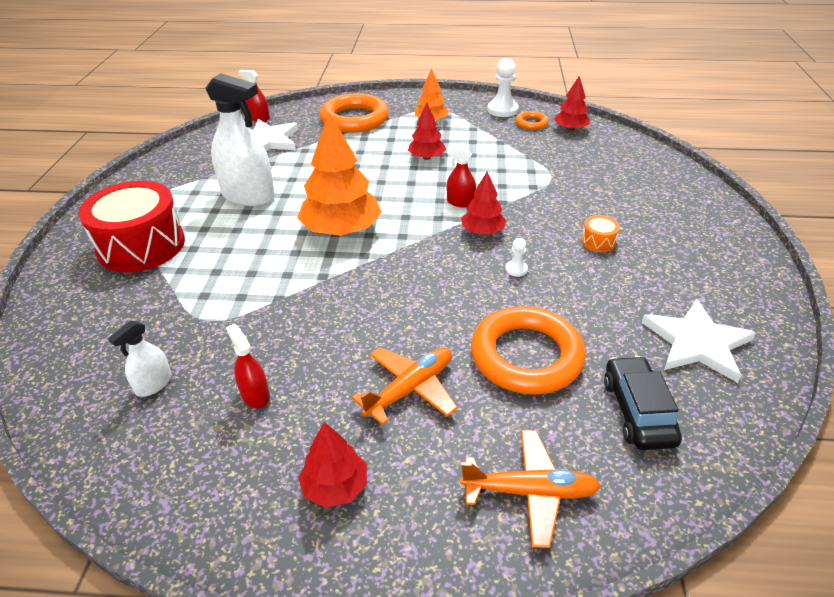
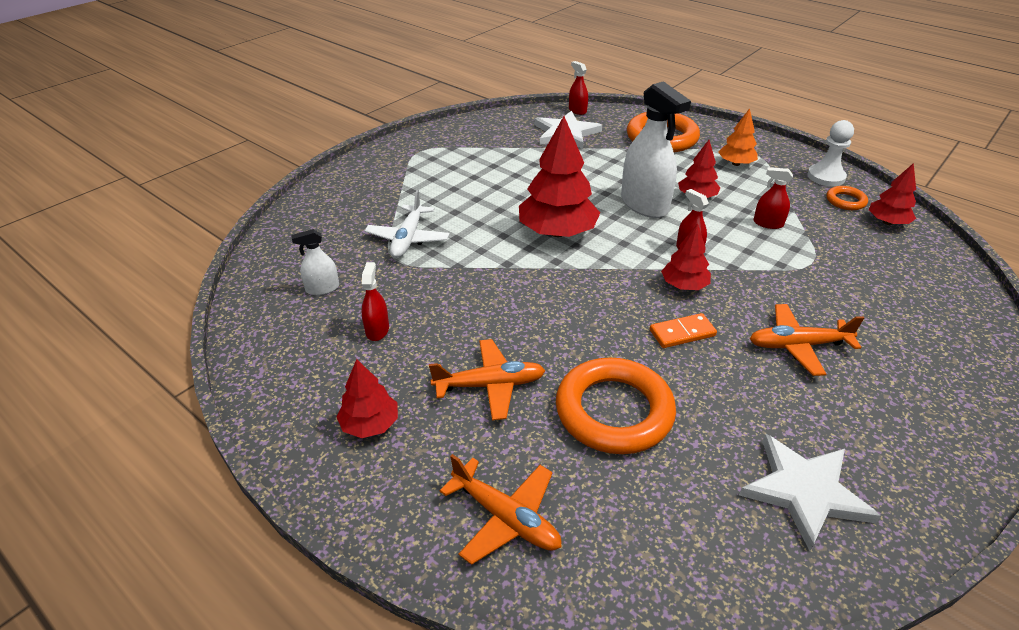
camera: 35 degrees right, 0 degrees up
(141, 246) = (400, 184): red drum -> none
(202, 294) = (408, 239): none -> white plane
(248, 196) = (509, 174): white spray bottle -> white spray bottle (644, 204)
(341, 230) = (557, 232): orange tree -> red tree
(496, 159) = (768, 223): none -> red spray bottle
(516, 269) = (682, 333): white pawn -> orange domino
(598, 241) = (797, 345): orange drum -> orange plane
(637, 411) = (671, 514): black car -> none

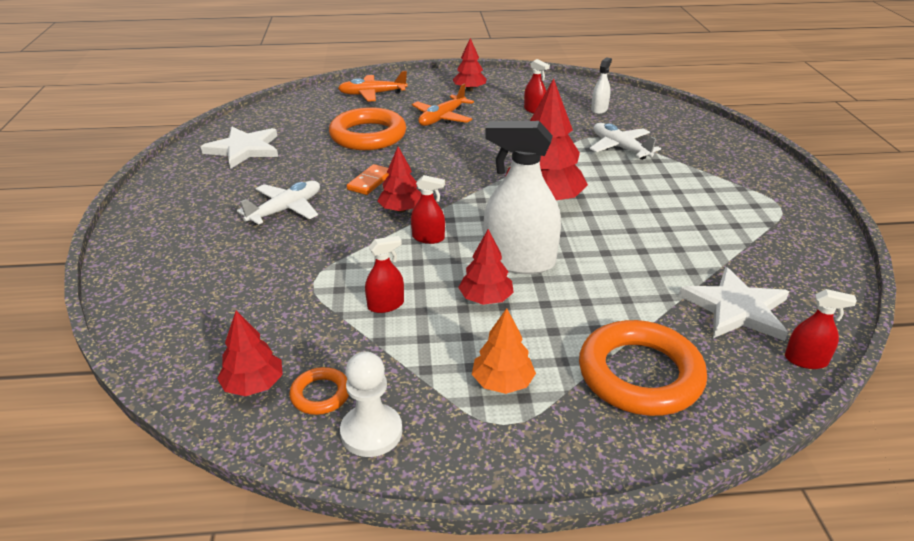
camera: 135 degrees right, 5 degrees down
(797, 345) = (286, 209): orange plane -> white plane

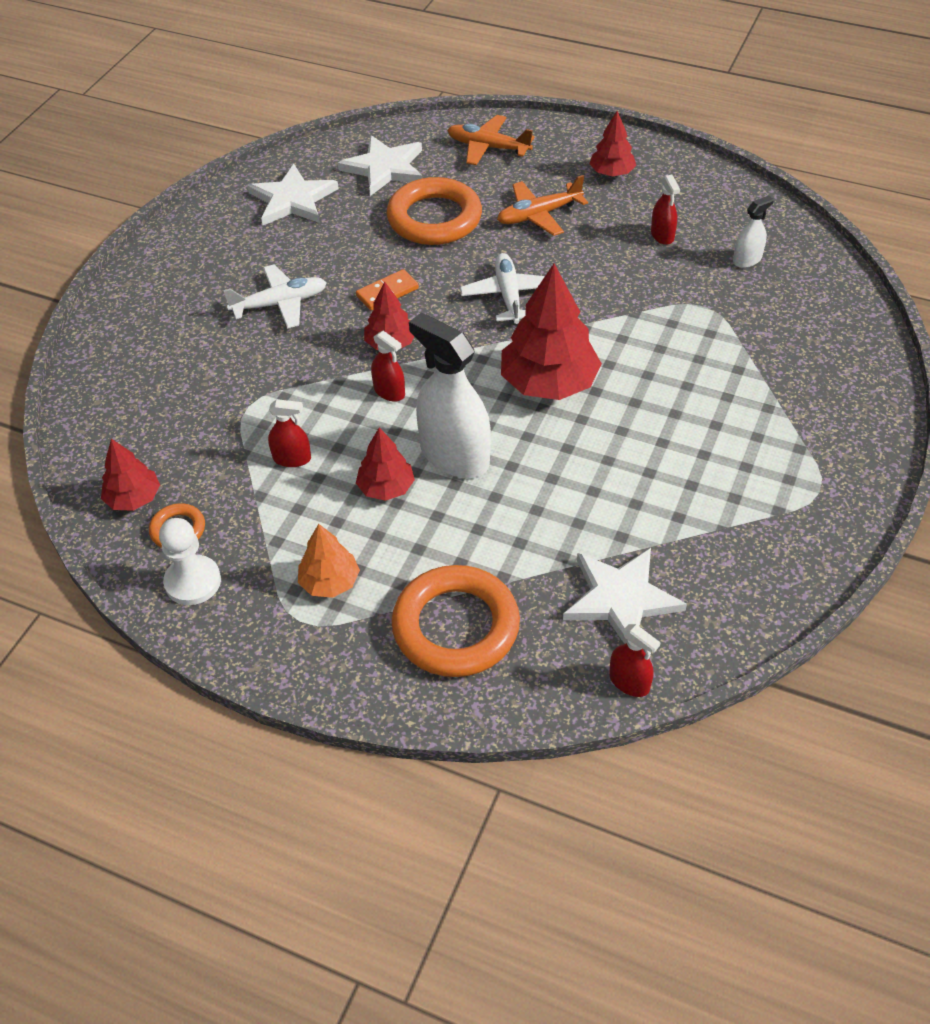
camera: 30 degrees right, 15 degrees up
(304, 118) = (384, 168): none -> white star
(620, 148) = (711, 334): white plane -> white plane (508, 295)

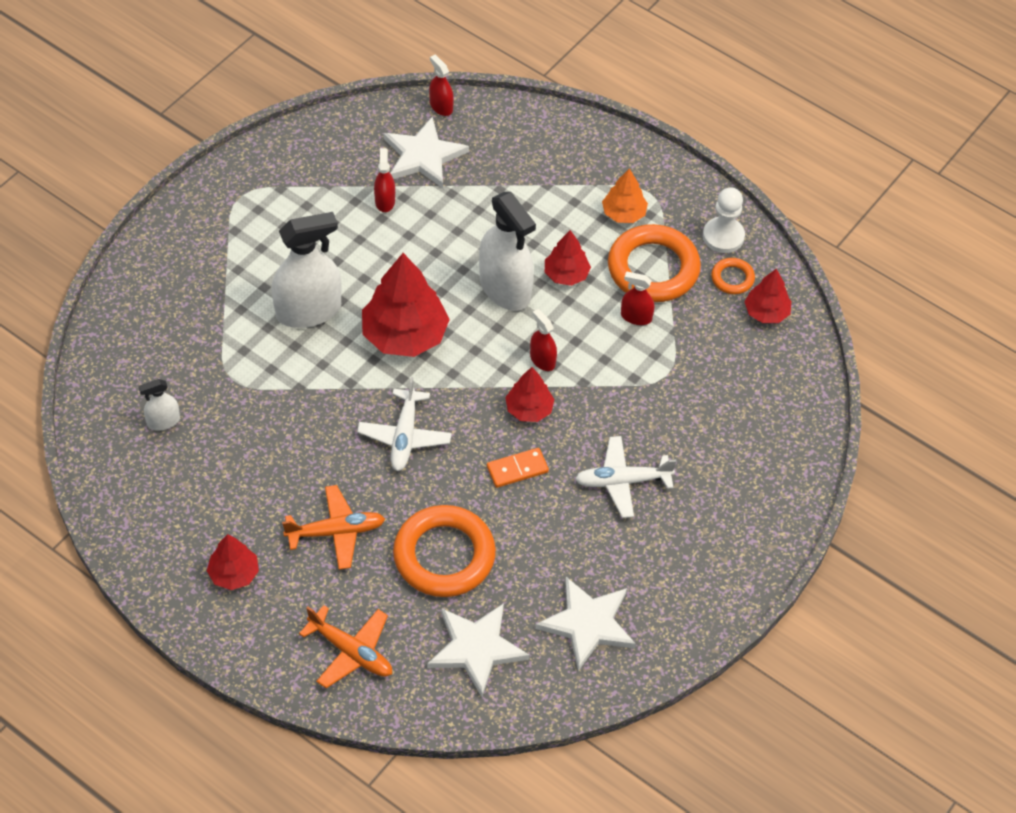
camera: 170 degrees left, 5 degrees up
(456, 626) = (542, 164): orange ring -> orange ring (653, 268)
(662, 235) = (226, 472): red spray bottle -> red spray bottle (385, 201)
(665, 383) = (308, 311): none -> white spray bottle

